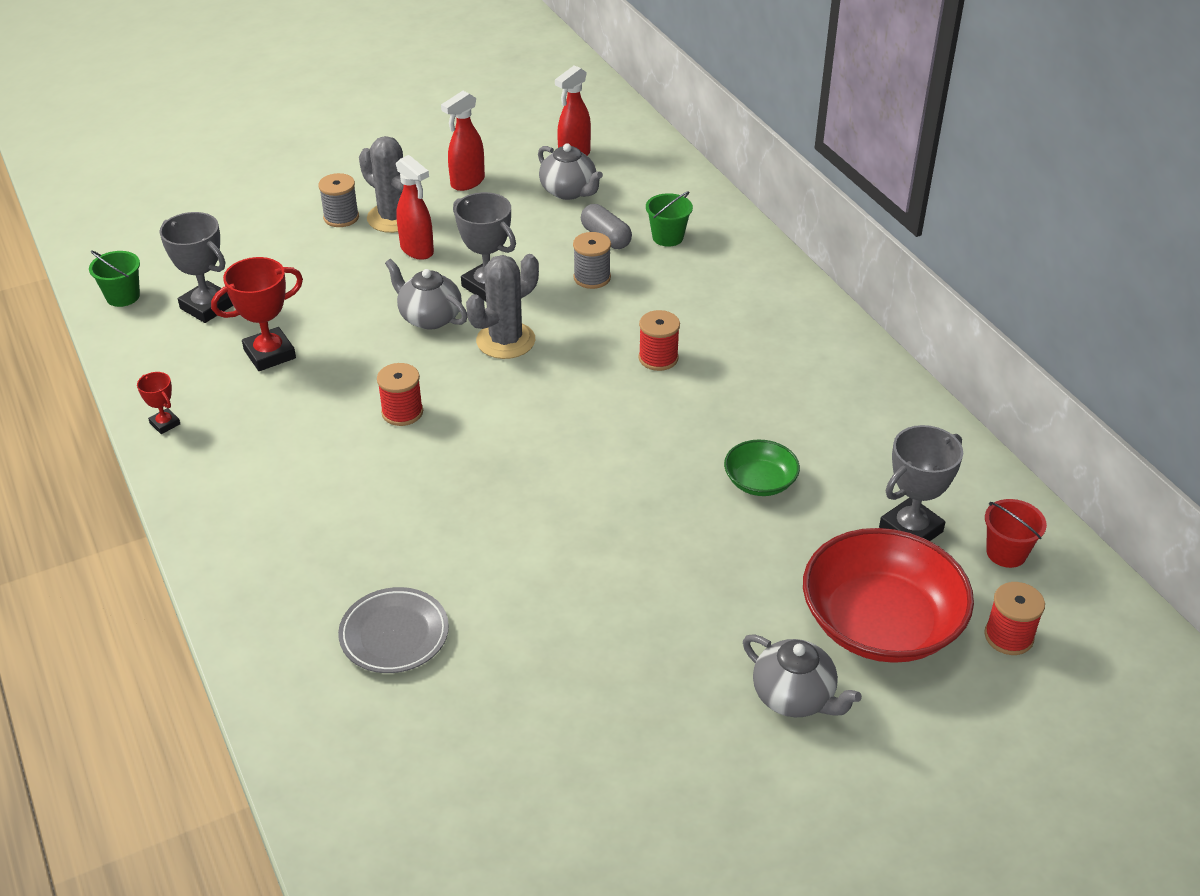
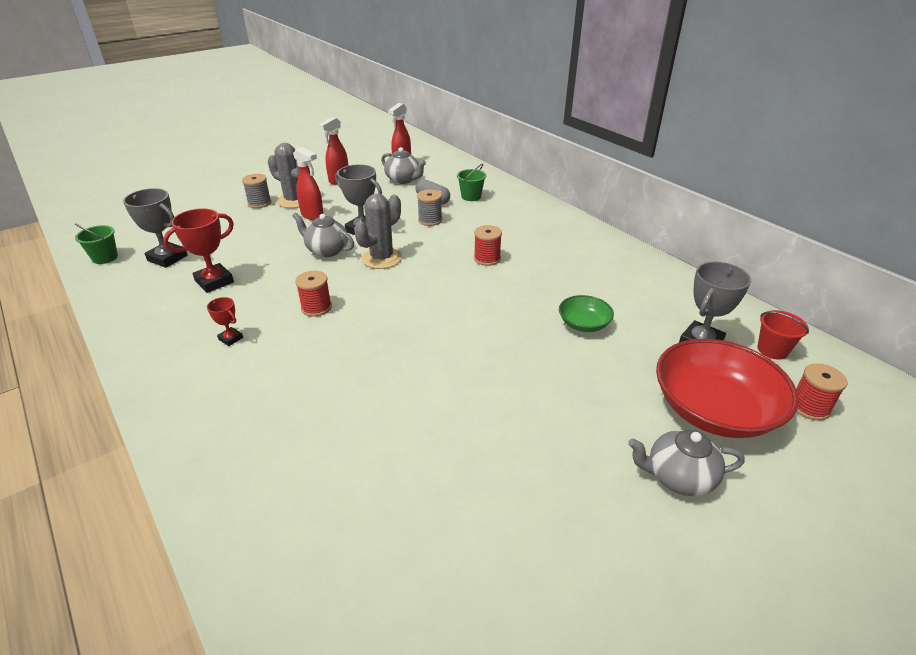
camera: 10 degrees left, 5 degrees down
(165, 424) = (133, 334): red trophy -> red trophy (231, 338)
(394, 635) = (334, 471): grey plate -> none
(794, 697) = (678, 477): grey teapot -> grey teapot turned 150 degrees clockwise

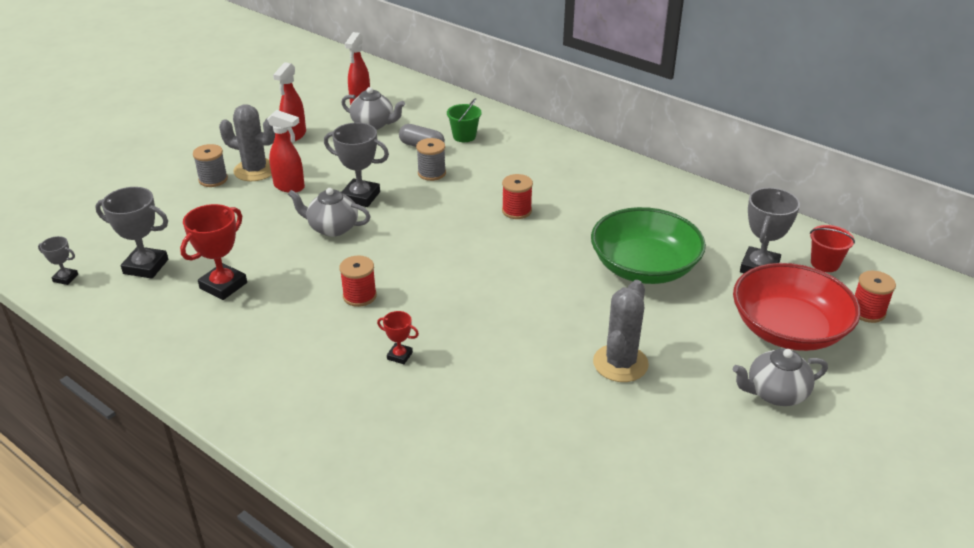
camera: 15 degrees left, 0 degrees up
(105, 258) = (65, 278): green bucket -> grey trophy
(231, 338) = (285, 345): red trophy -> red trophy (399, 356)
(382, 258) = (401, 228): grey cactus -> grey cactus (620, 363)
(583, 324) = (644, 267): green bowl -> green bowl, size x2.01

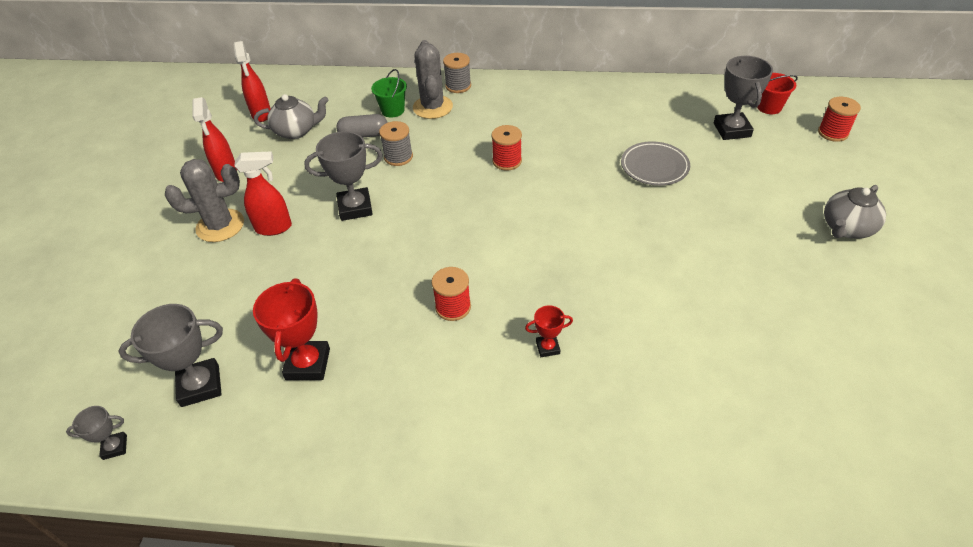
camera: 30 degrees left, 10 degrees up
(213, 179) = (183, 255): grey spool -> grey spool (458, 86)
(332, 228) = (359, 251): grey teapot -> none
(620, 363) = (723, 260): grey cactus -> grey cactus (432, 107)
(644, 267) = (654, 167): green bowl -> grey plate
(788, 329) = (801, 171): red bowl -> none

